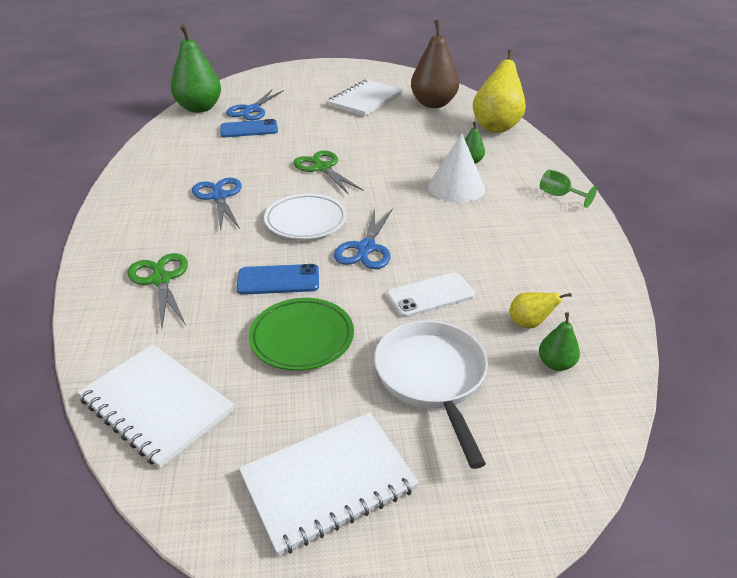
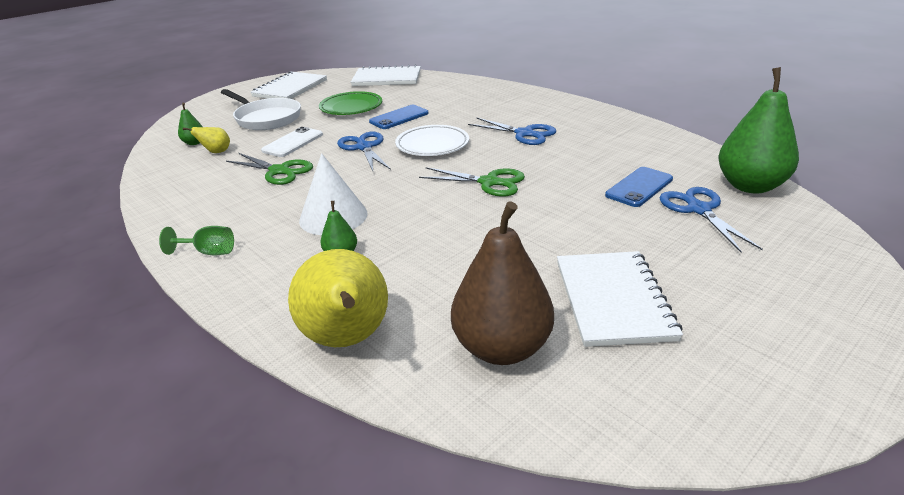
camera: 145 degrees right, 5 degrees down
(161, 280) = (465, 97): green scissors -> green scissors (279, 171)

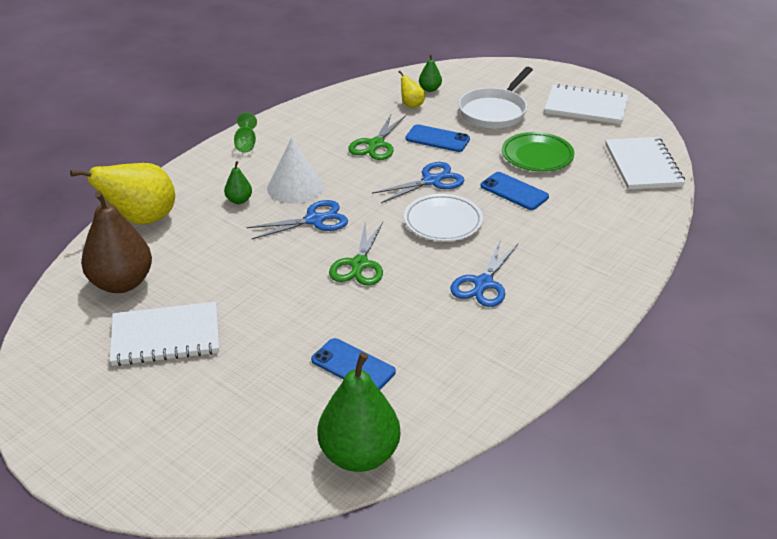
camera: 80 degrees right, 5 degrees up
(292, 142) = (437, 139): white phone -> blue phone
(699, 209) = (305, 405): blue scissors -> blue scissors (314, 220)

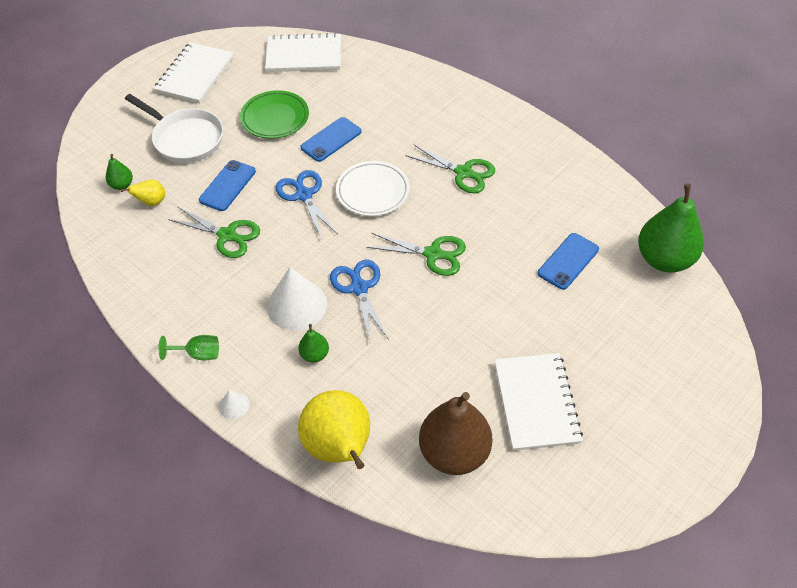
camera: 85 degrees left, 15 degrees up
(193, 165) = (234, 405): none -> white cone
(483, 283) = (463, 172): blue scissors -> green scissors

